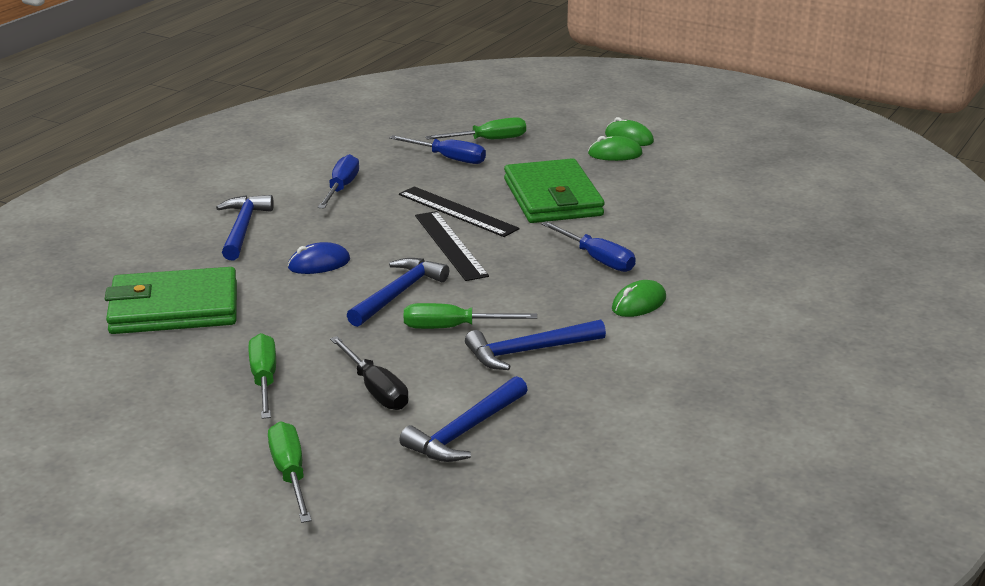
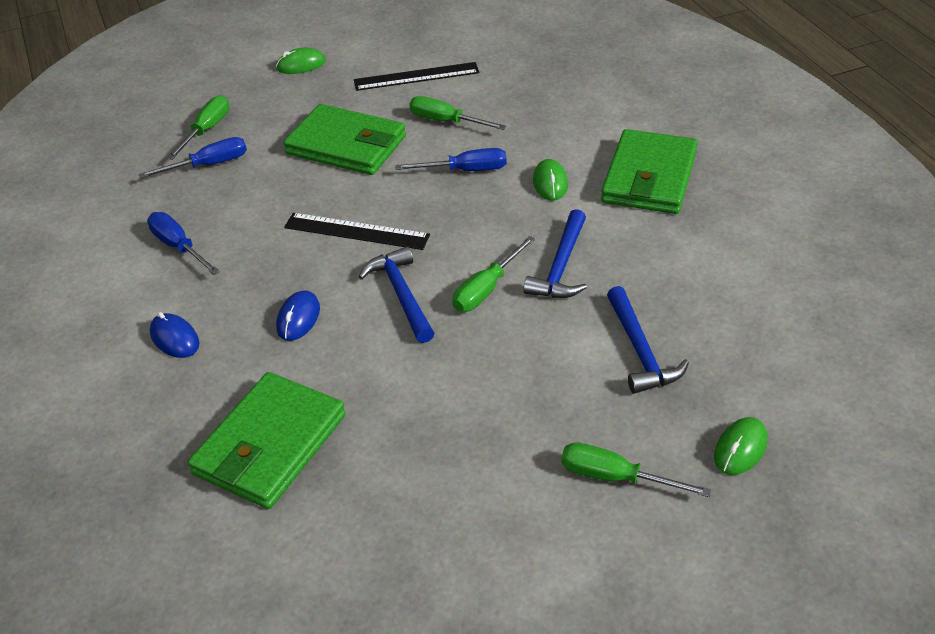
camera: 50 degrees left, 15 degrees up
(243, 228) = (175, 338): blue hammer -> blue mouse
(264, 380) = (457, 434): green screwdriver -> green screwdriver (446, 121)
(375, 389) = (535, 373): black screwdriver -> none
(457, 211) = (306, 202): black ruler -> black ruler (416, 76)
(615, 154) = (317, 84): green mouse -> green mouse (740, 449)
(724, 350) = (649, 177): none -> green wallet

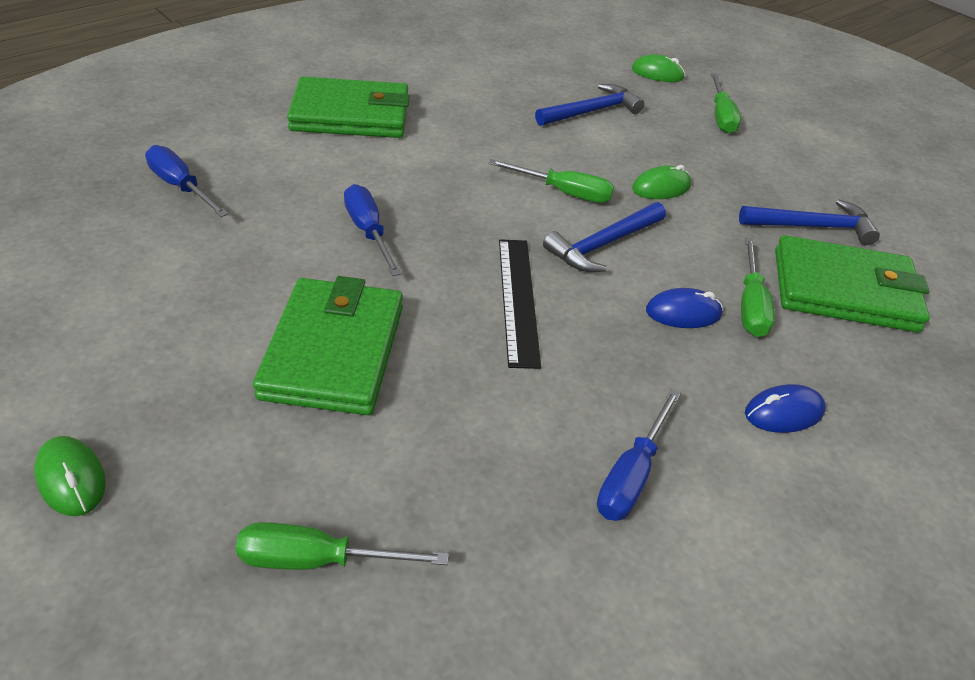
camera: 115 degrees left, 0 degrees up
(175, 338) = (784, 413): blue mouse -> blue mouse turned 45 degrees clockwise
(208, 165) = (424, 514): blue screwdriver -> blue screwdriver (181, 187)
(416, 76) = (129, 313): black ruler -> none
(446, 121) = (259, 263): green screwdriver -> green screwdriver (750, 305)
(550, 183) = (377, 171): green mouse -> green mouse (661, 187)
(561, 266) = (509, 154): blue hammer -> blue hammer (812, 227)

